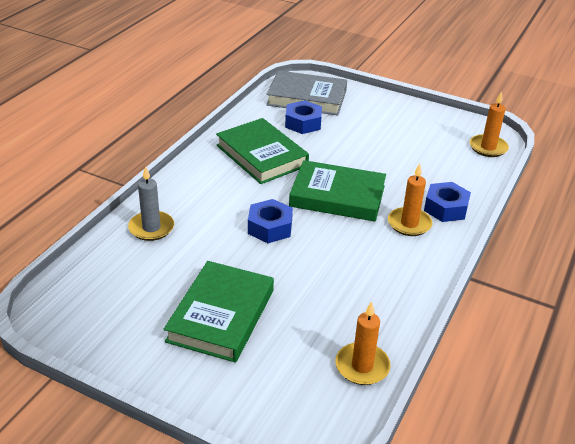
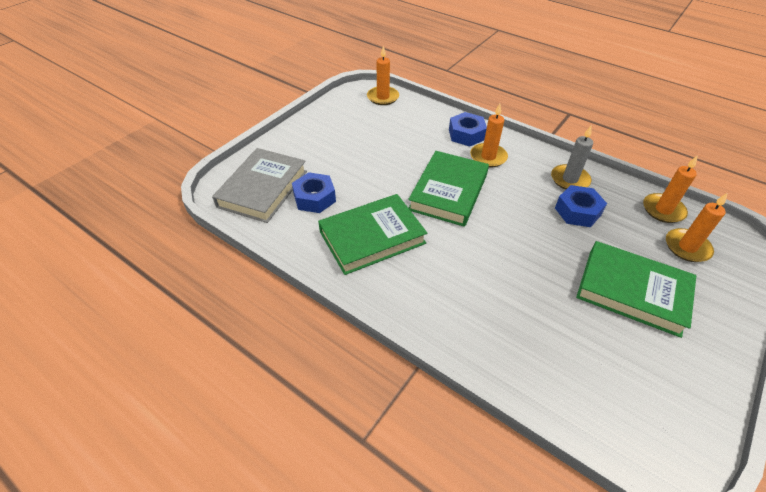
camera: 80 degrees left, 10 degrees up
(151, 228) = (506, 346): grey candle -> grey candle (569, 179)
(270, 227) = (498, 244): blue nut -> blue nut (577, 211)
(298, 376) = (687, 247): none -> orange candle

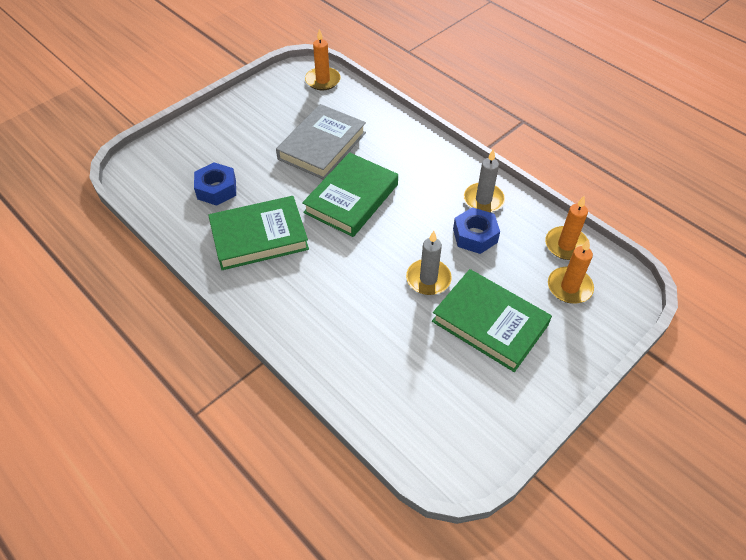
camera: 10 degrees right, 5 degrees up
(263, 189) = (169, 173): grey book -> grey book (322, 146)
(466, 134) = (395, 135): blue nut -> none
(488, 157) = (408, 164): orange candle -> none
(553, 257) = (428, 279): none -> grey candle

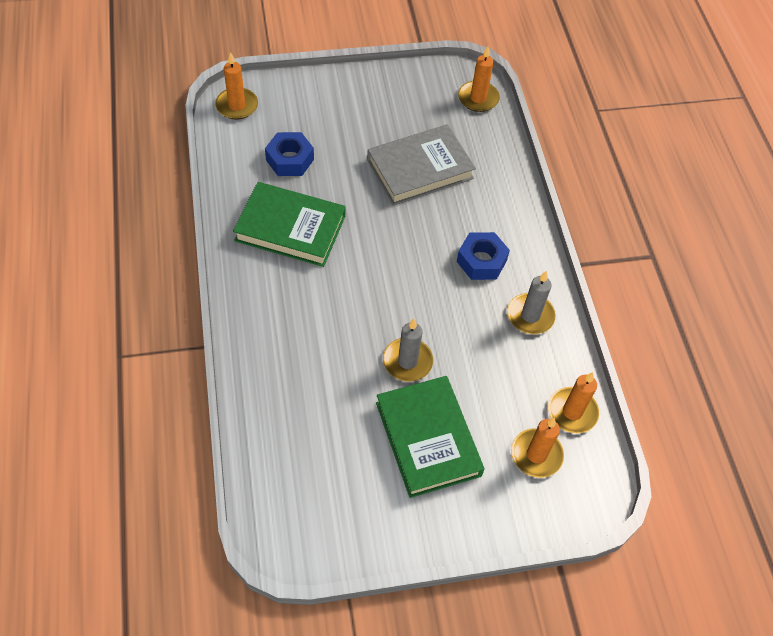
camera: 30 degrees right, 5 degrees up
(140, 173) = (237, 106): none -> orange candle
(351, 198) = (403, 239): green book -> none
(475, 235) = (489, 346): blue nut -> blue nut (481, 261)

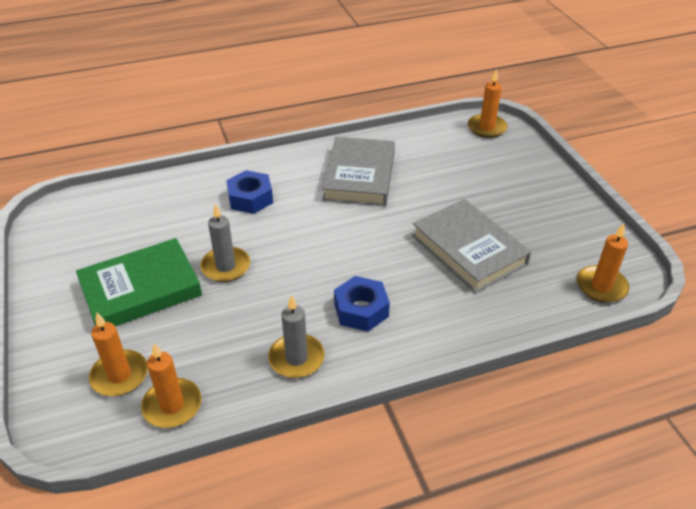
camera: 85 degrees right, 15 degrees down
(290, 159) = (439, 165): blue nut -> blue nut (250, 198)
(290, 228) = (359, 176): green book -> grey book

